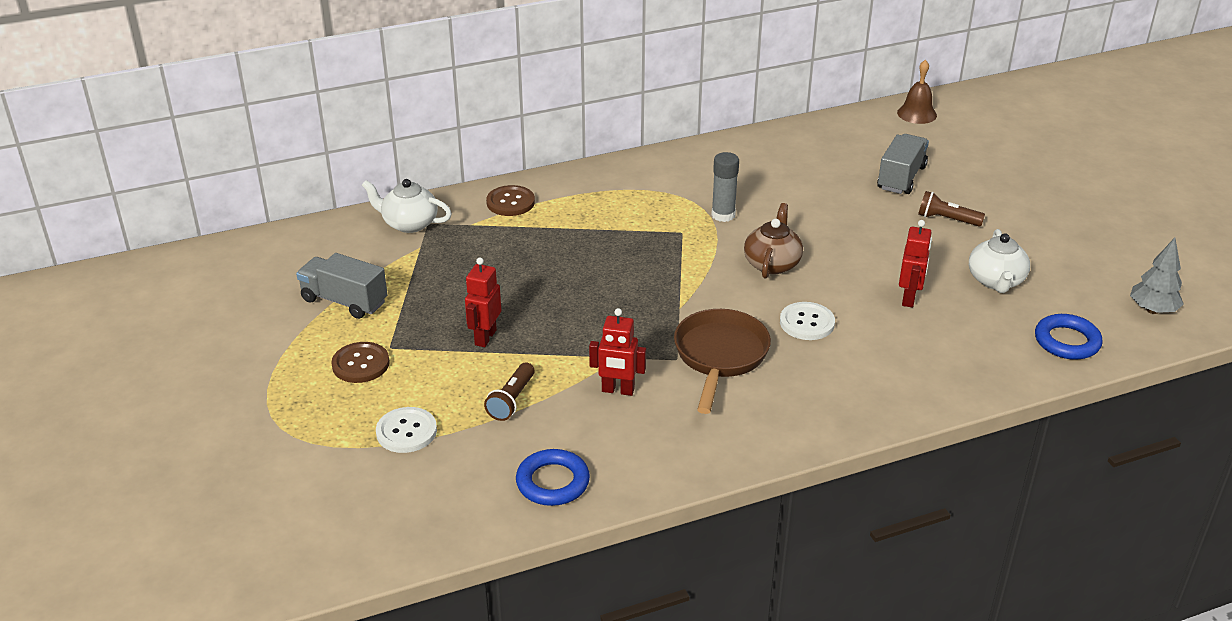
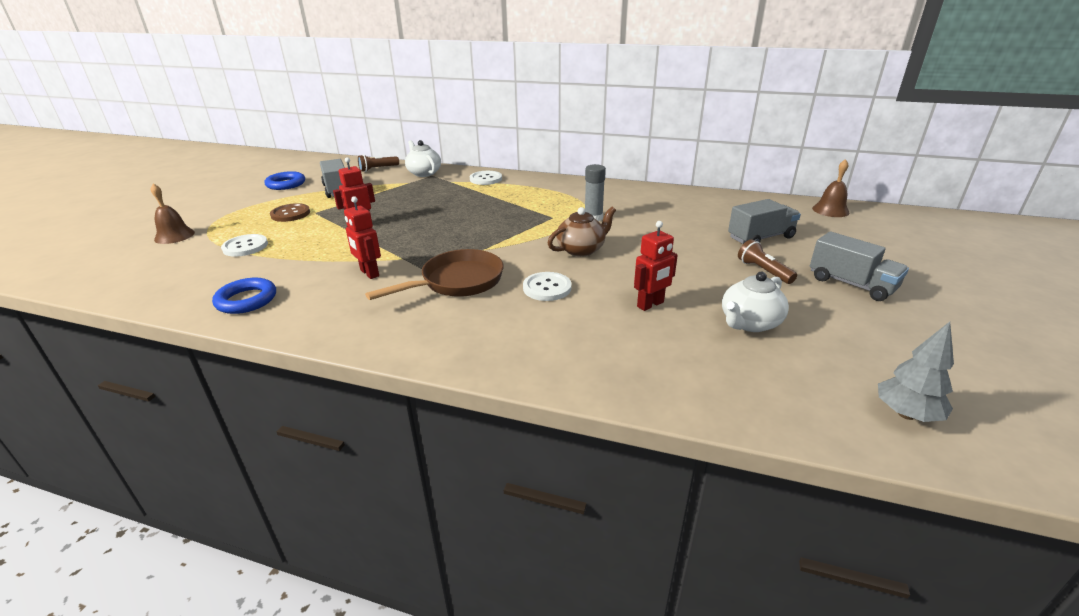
camera: 40 degrees right, 5 degrees down
(272, 466) = (174, 236): none -> brown bell
(510, 202) = (486, 179): brown button -> white button
(512, 400) = (313, 254): brown flashlight -> brown flashlight (378, 169)
(1019, 205) = (851, 284): none -> grey truck
(1067, 341) = (758, 395): blue ring -> blue ring (286, 184)

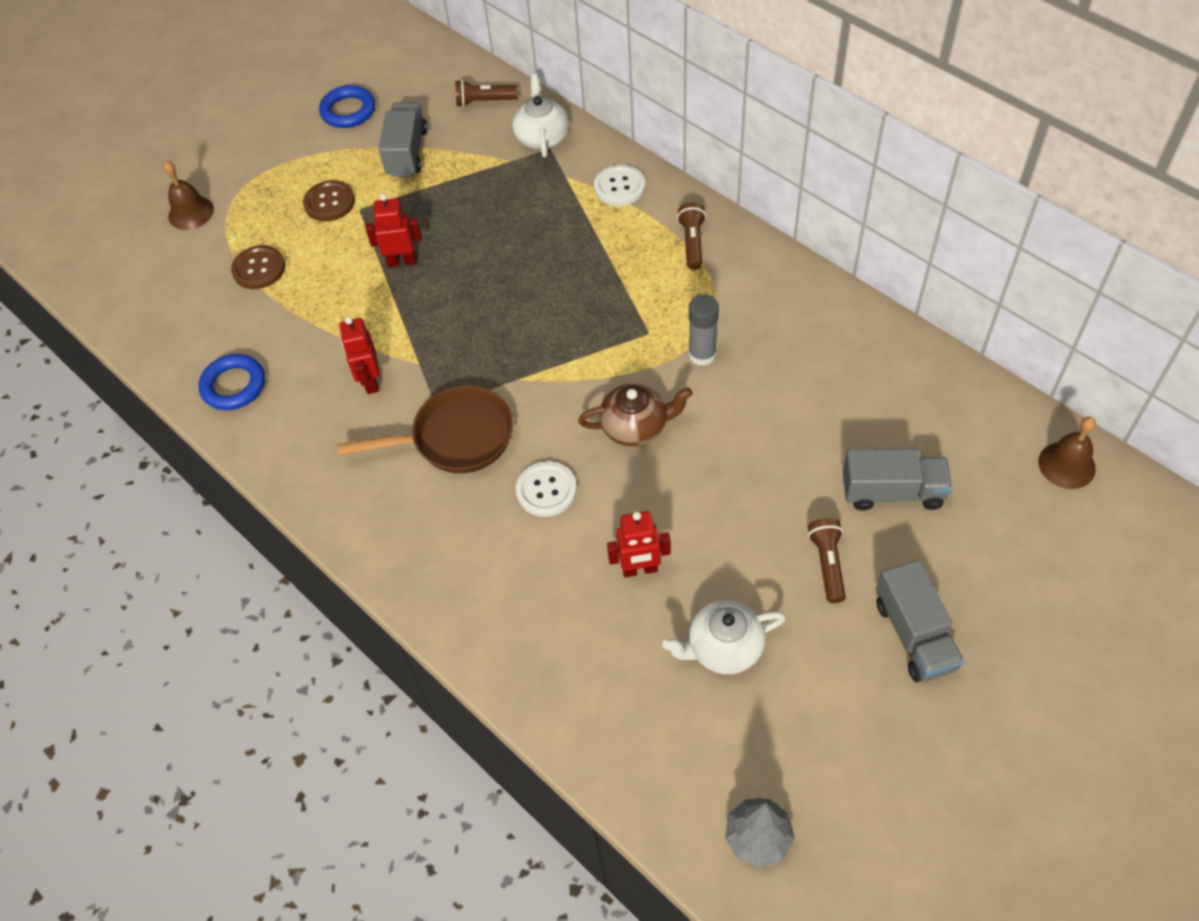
camera: 30 degrees right, 25 degrees up
(245, 247) = (259, 269): white button -> brown button
(546, 187) = (692, 242): none -> brown flashlight

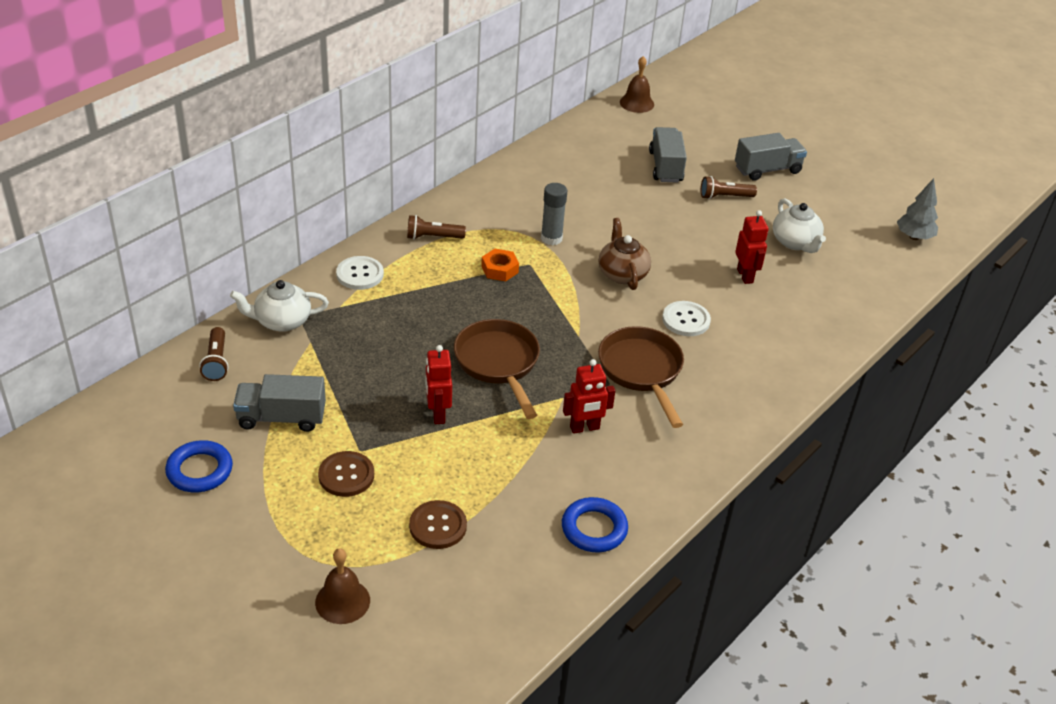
camera: 100 degrees left, 15 degrees down
(473, 307) = (498, 364): none -> brown pan
(636, 305) = (499, 269): none -> orange nut

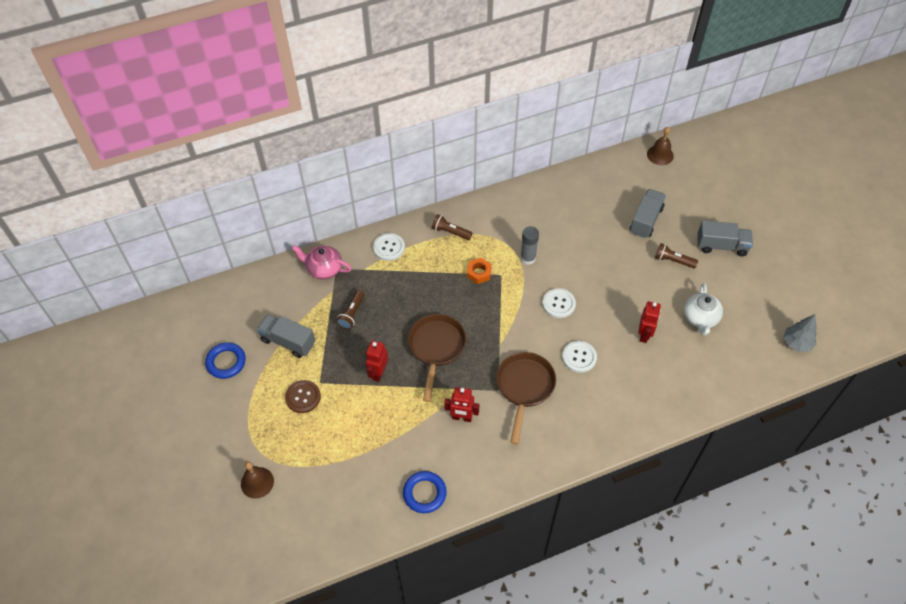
camera: 30 degrees right, 15 degrees up
(216, 362) = (272, 287): brown flashlight -> brown flashlight (352, 314)
(282, 321) = (324, 269): white teapot -> pink teapot
(438, 526) = (335, 454): brown button -> none
(622, 274) = (558, 304): brown teapot -> white button

